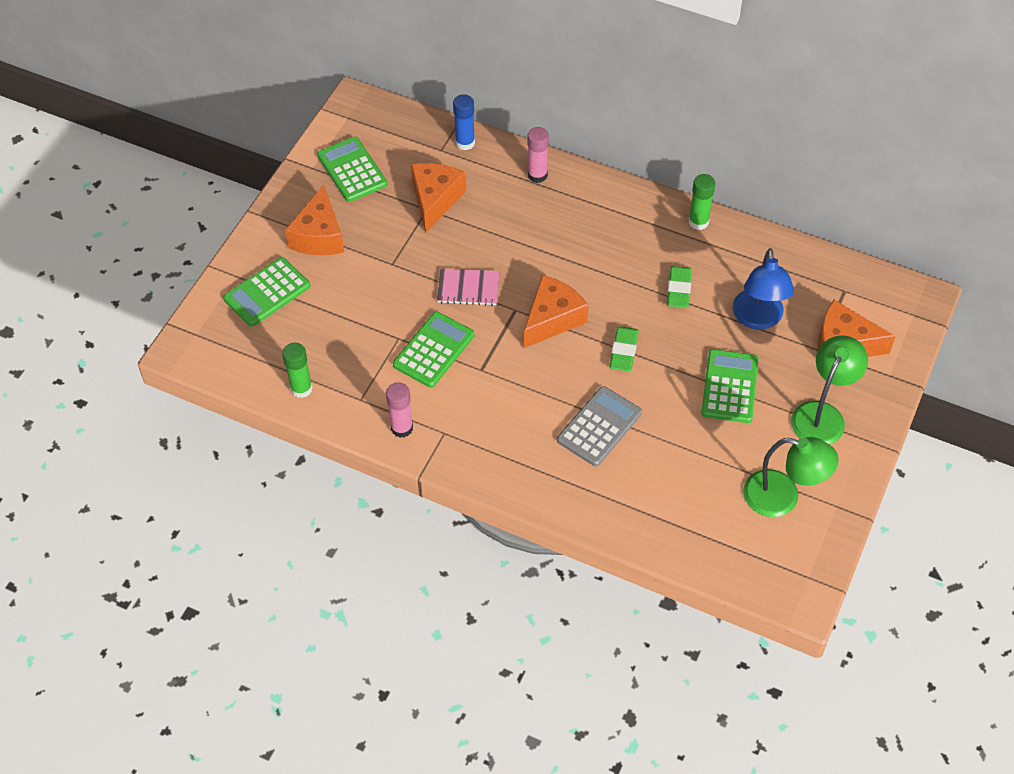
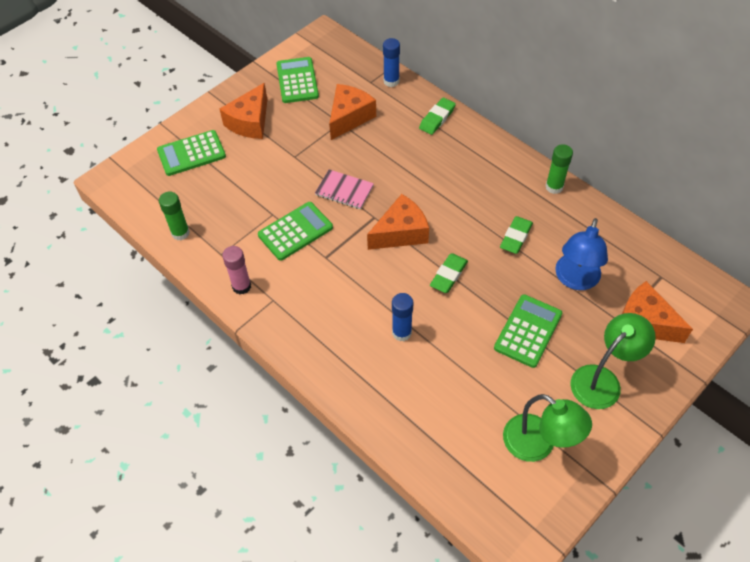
camera: 20 degrees right, 0 degrees up
(537, 175) = (437, 118): pink glue stick -> green eraser
(599, 427) = (401, 332): grey calculator -> blue glue stick

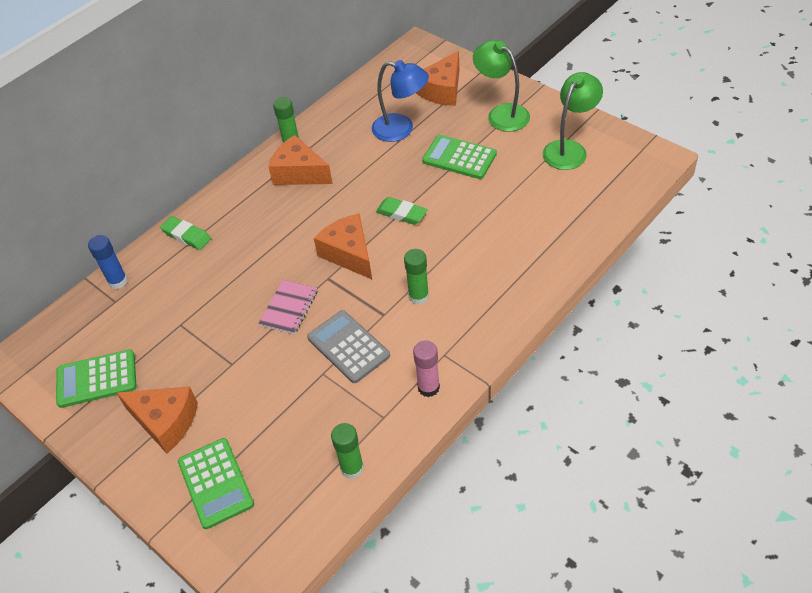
camera: 90 degrees left, 5 degrees down
(295, 231) = (348, 347): green calculator -> grey calculator
(341, 284) = (418, 296): none -> green glue stick
(349, 117) = (173, 316): orange cheese -> orange cheese (299, 173)
(401, 332) = (472, 243): blue glue stick -> none
(516, 237) = (353, 168): green eraser -> none

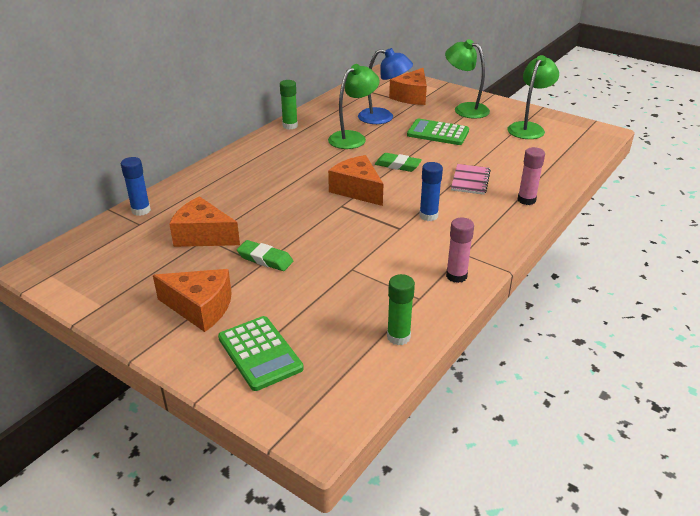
camera: 10 degrees left, 15 degrees down
(97, 379) = (125, 278): green calculator -> none
(186, 236) = (203, 181): green eraser -> green eraser (265, 259)
(289, 308) = (309, 225): pink notebook -> pink notebook (470, 180)
(299, 173) = (300, 142): orange cheese -> orange cheese (203, 236)
(348, 347) = (372, 250): grey calculator -> none
(359, 165) = (353, 138): none -> green lamp
(418, 296) = (428, 216): green glue stick -> blue glue stick
(533, 273) = (526, 200): none -> pink glue stick

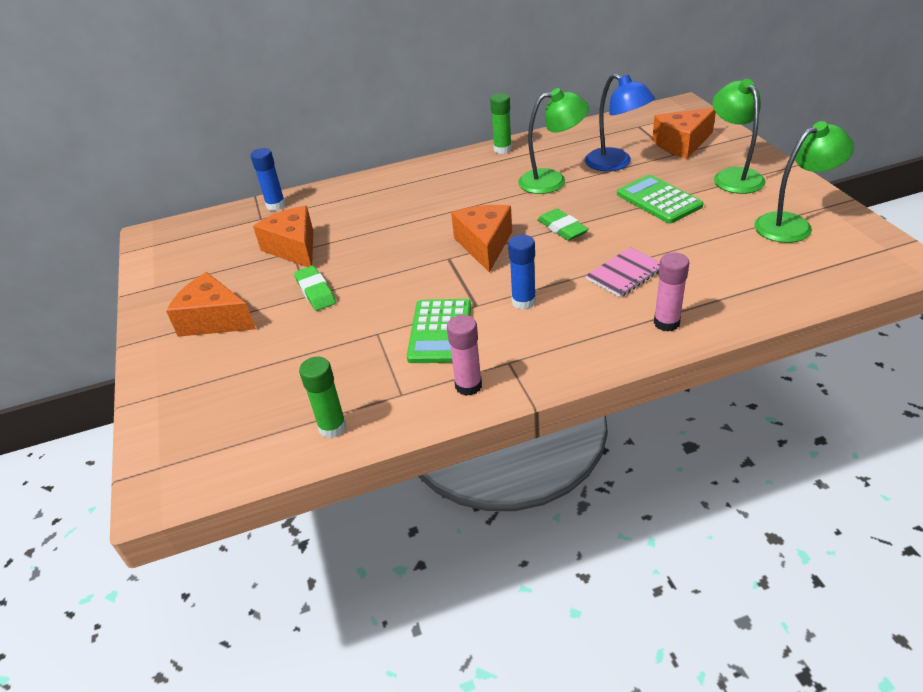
camera: 40 degrees right, 5 degrees up
(200, 308) = (214, 320): orange cheese -> orange cheese turned 150 degrees clockwise
(260, 353) = (206, 386): green calculator -> green calculator (440, 332)

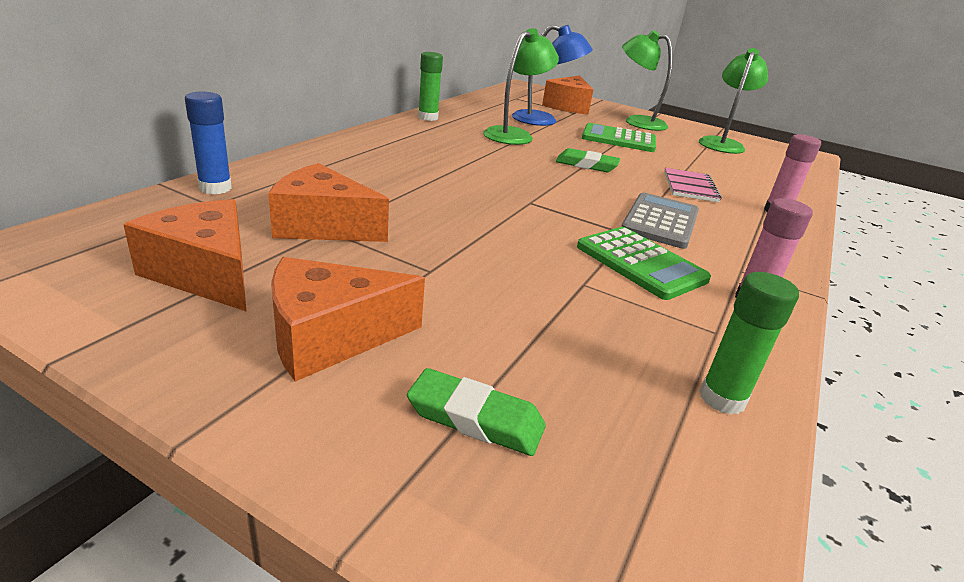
camera: 50 degrees left, 10 degrees down
(315, 292) = (435, 263): green eraser -> green eraser (475, 419)
(484, 245) = (545, 186): orange cheese -> orange cheese (205, 273)
(523, 302) = (660, 221): blue glue stick -> grey calculator

